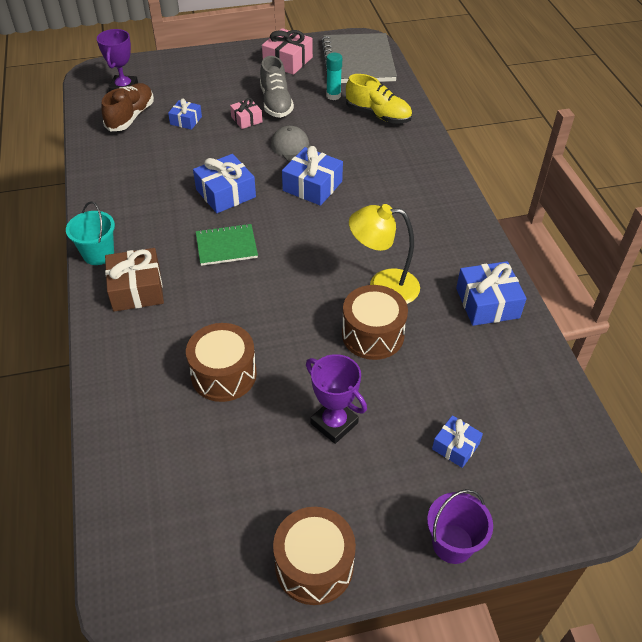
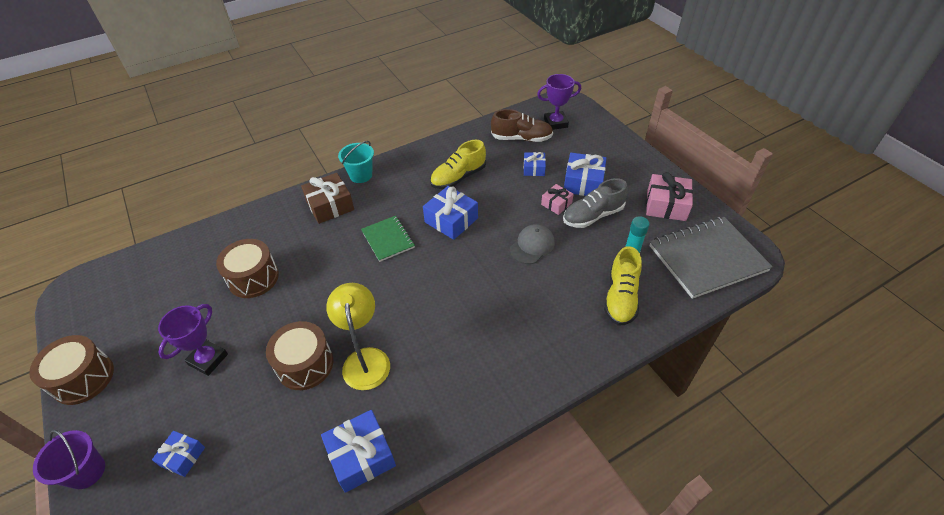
camera: 75 degrees right, 0 degrees up
(161, 175) = (458, 177): none -> yellow shoe
(312, 186) = (483, 273): blue gift -> blue gift (583, 183)

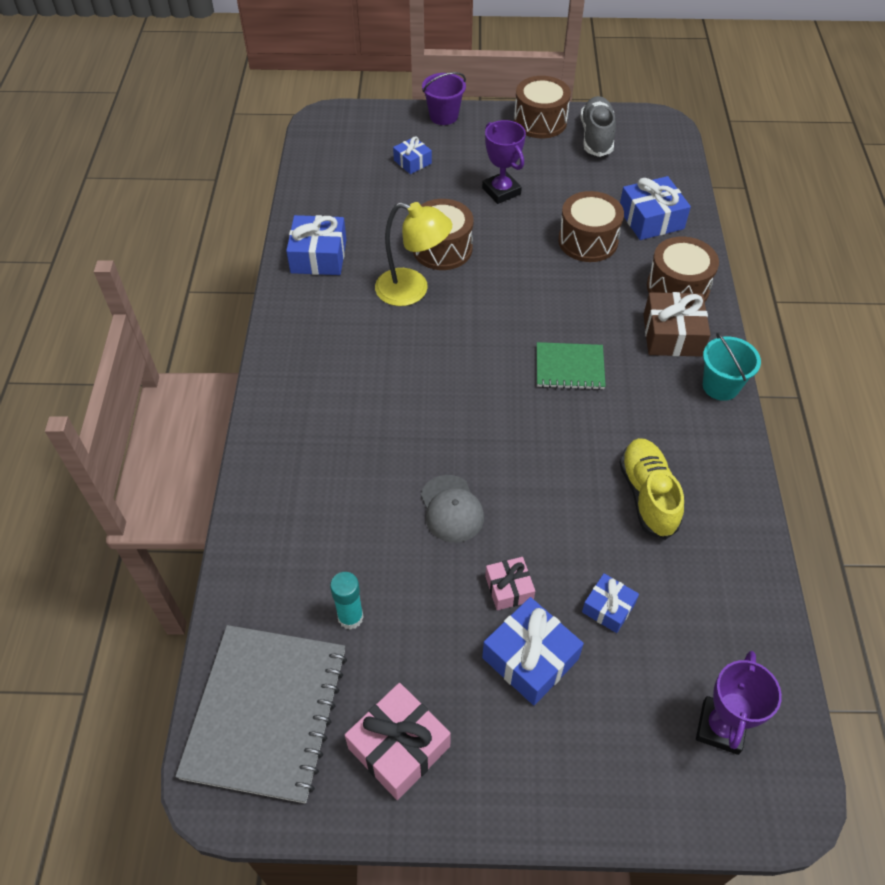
camera: 120 degrees right, 5 degrees up
(283, 217) = (677, 288): none -> brown drum
(451, 220) = (561, 445): blue gift -> blue gift (651, 219)
(521, 138) = (701, 639): brown shoe -> none
(592, 216) = (452, 620): grey shoe -> grey shoe (596, 137)
(620, 297) = (299, 552): yellow shoe -> none

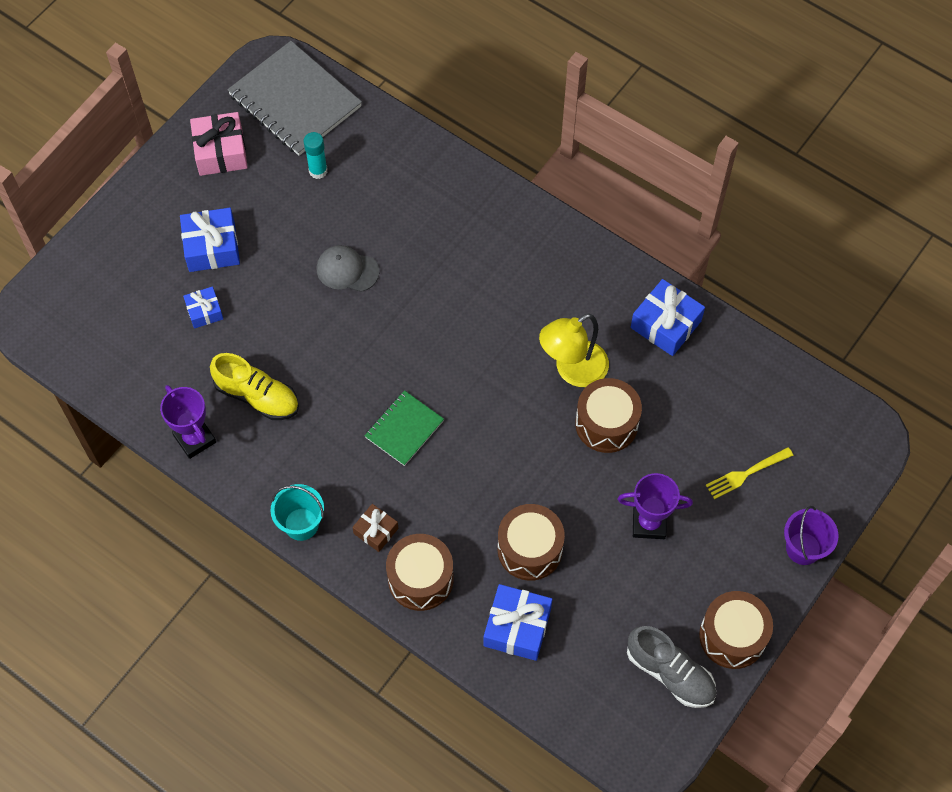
camera: 125 degrees right, 10 degrees up
(412, 162) = (746, 473): blue gift -> yellow fork
(509, 588) = (264, 266): pink gift -> none
(672, 335) = (376, 531): brown gift -> brown gift, size x0.59
(720, 727) = (88, 315): purple trophy -> purple trophy (195, 439)

